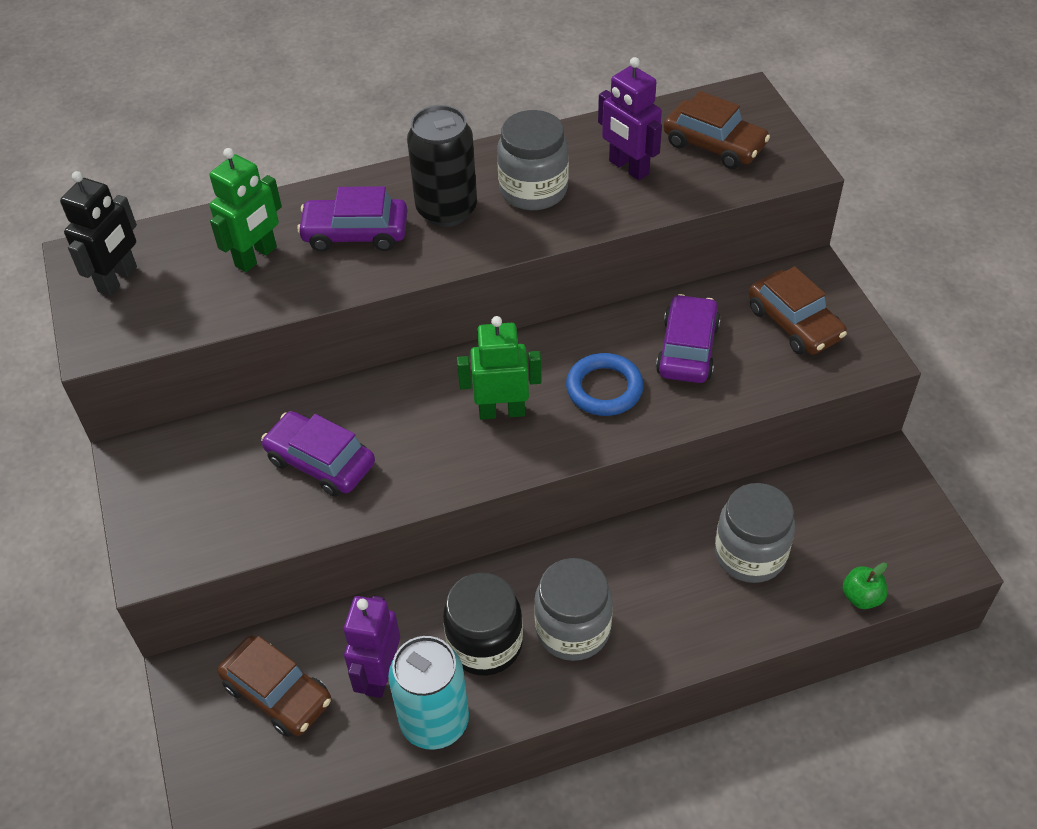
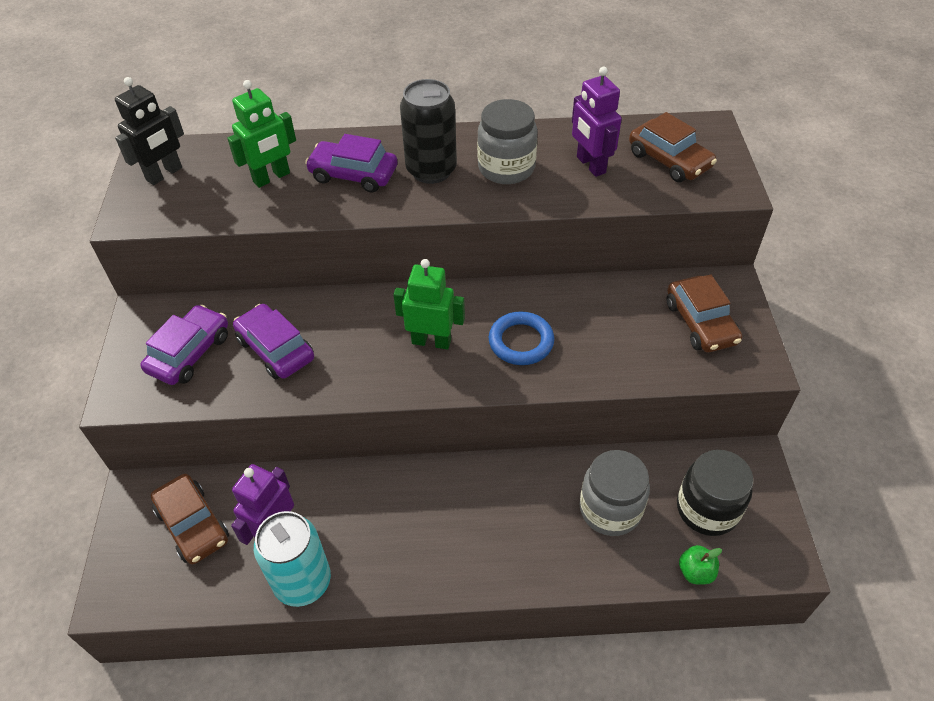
camera: 15 degrees right, 0 degrees up
(485, 644) = (366, 528): black jar -> black jar (707, 509)
(573, 629) = (440, 535): grey jar -> none
(687, 349) = (601, 325): purple car -> purple car (189, 353)

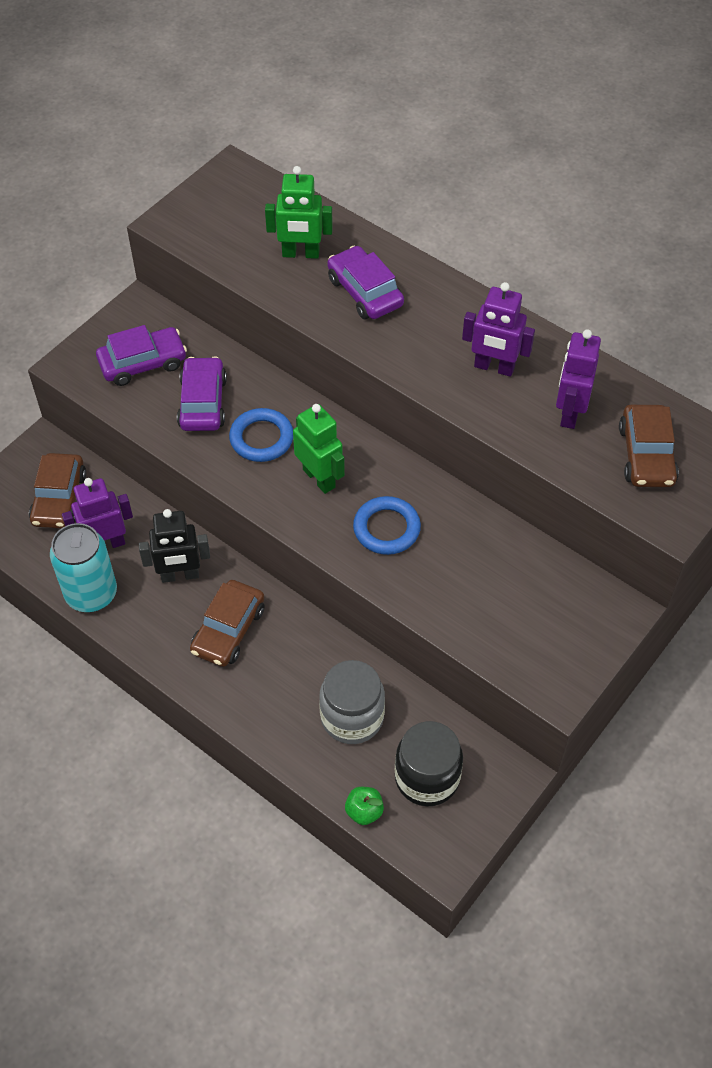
camera: 40 degrees right, 5 degrees up
(164, 174) = (227, 199): black robot -> black robot (180, 575)
(354, 343) = (261, 438): none -> blue ring
(431, 170) = (430, 329): black can -> none
(506, 168) = (494, 367): grey jar -> purple robot
(700, 322) = (552, 621): brown car -> brown car (228, 630)

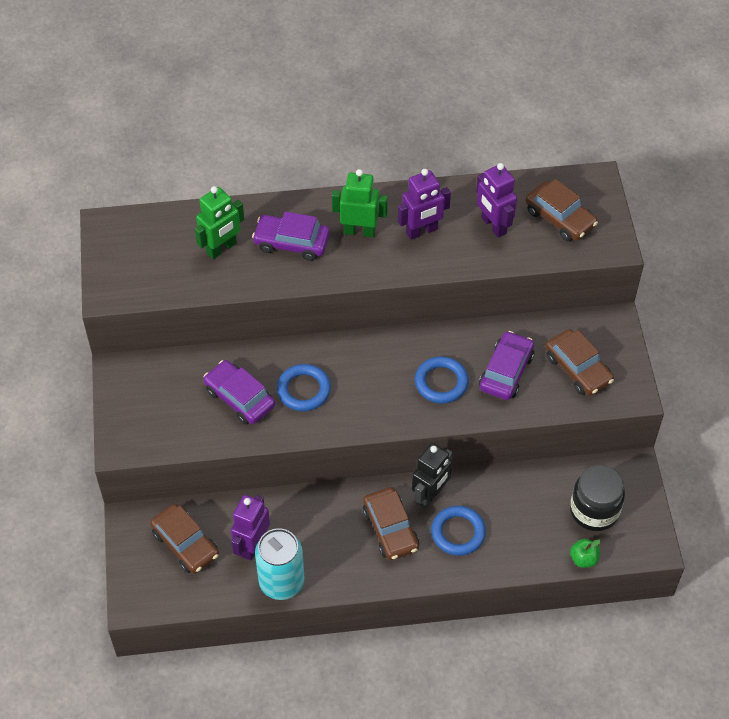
camera: 45 degrees left, 0 degrees up
(143, 363) = (168, 404): purple car -> purple car (506, 372)
(180, 575) = (322, 523): black robot -> black robot (430, 495)
(281, 685) = (458, 533): none -> blue ring
(319, 478) = (367, 385): green robot -> green robot (359, 231)
(352, 717) = (518, 514): grey jar -> none
(531, 622) = (578, 369): none -> brown car

